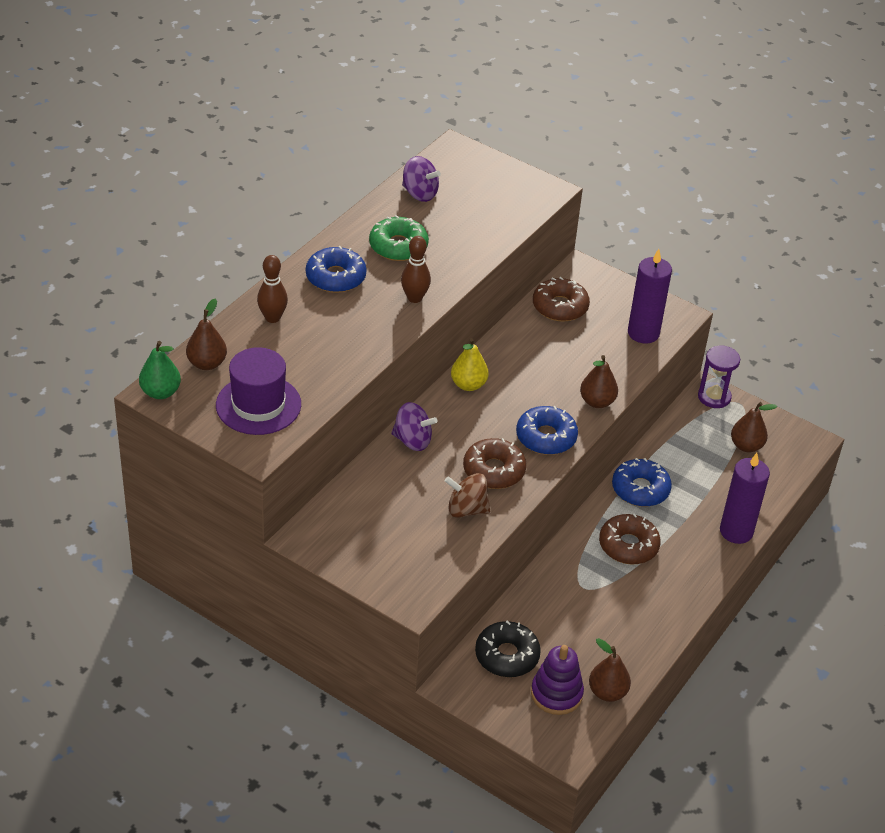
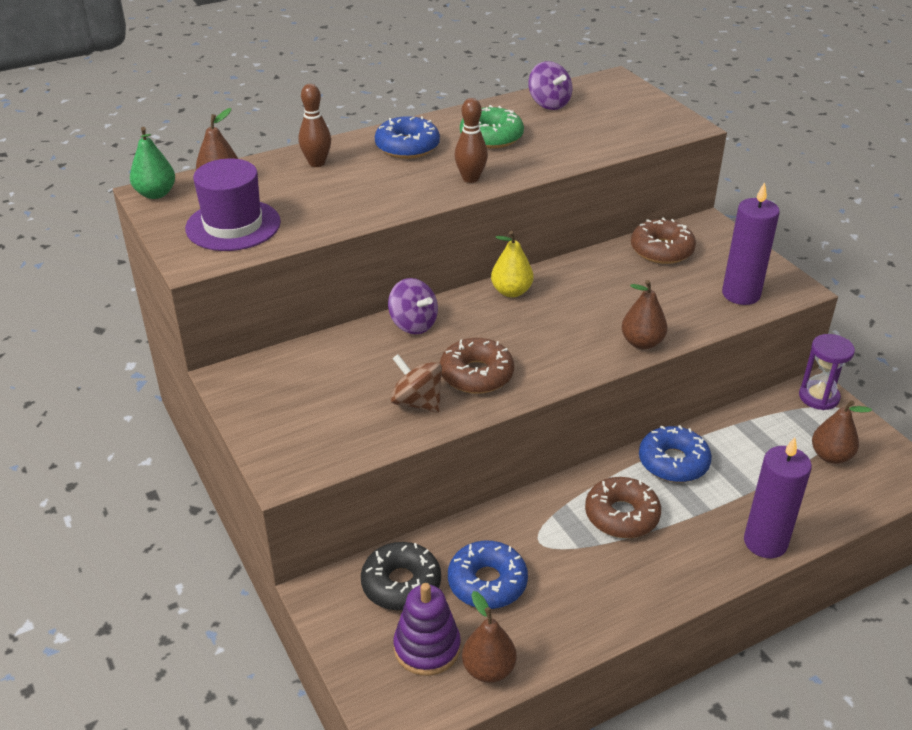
camera: 30 degrees right, 5 degrees down
(546, 437) = (558, 360): blue donut -> blue donut (487, 583)

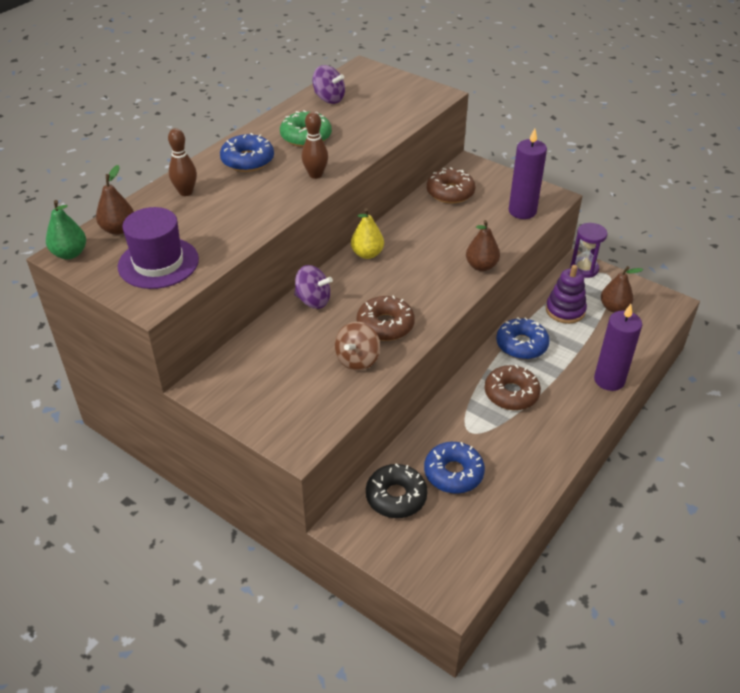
camera: 25 degrees left, 5 degrees up
(417, 402) = (357, 360): brown spinning top -> brown spinning top turned 75 degrees counterclockwise
(427, 648) = (442, 534): purple stacking toy -> purple stacking toy (565, 310)
(488, 669) = (491, 532): brown pear -> none

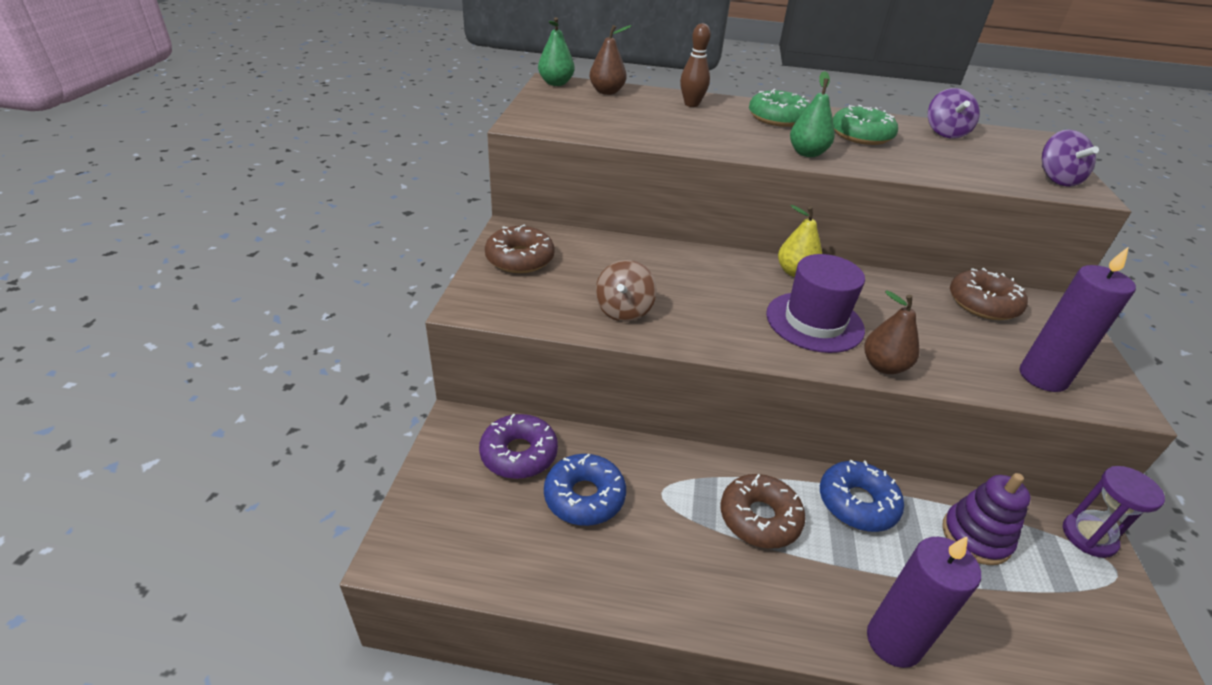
camera: 60 degrees right, 5 degrees down
(158, 263) = (580, 115): purple hat -> purple hat (814, 322)
(247, 160) = (777, 118): blue donut -> green donut
(313, 300) = (685, 258): purple spinning top -> purple spinning top (1056, 179)
(315, 175) = (807, 153): brown bowling pin -> green pear
(357, 360) = (624, 310): brown spinning top -> brown spinning top turned 75 degrees counterclockwise
(385, 325) = (696, 315): brown donut -> brown donut (520, 259)
(396, 496) = (519, 454): black donut -> purple donut
(614, 307) = (1055, 604): brown pear -> none

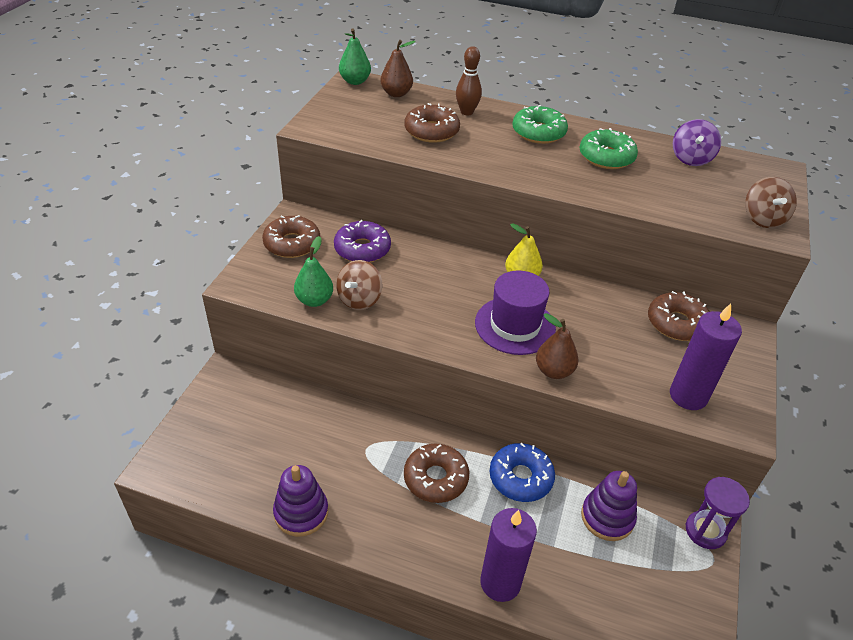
camera: 10 degrees right, 5 degrees up
(519, 454) = (265, 404): purple donut -> purple donut (362, 249)
(584, 497) = (305, 444): blue donut -> none
(608, 587) = (301, 512): none -> purple stacking toy
(663, 122) = (431, 131): none -> brown donut
(807, 153) = (543, 174): green pear -> green pear (314, 300)
(1056, 179) = (763, 219): purple spinning top -> brown spinning top

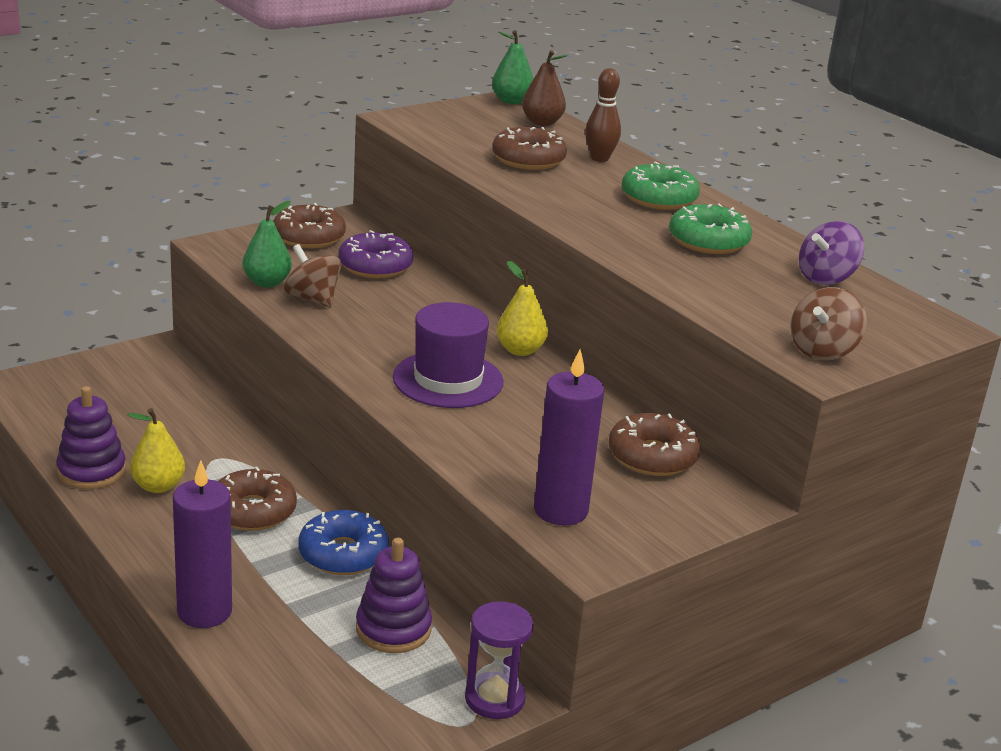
camera: 35 degrees right, 15 degrees down
(357, 496) = (158, 486): none -> yellow pear
(359, 299) = (312, 299): brown spinning top -> brown spinning top turned 75 degrees clockwise
(553, 371) = (433, 427): brown pear -> none

